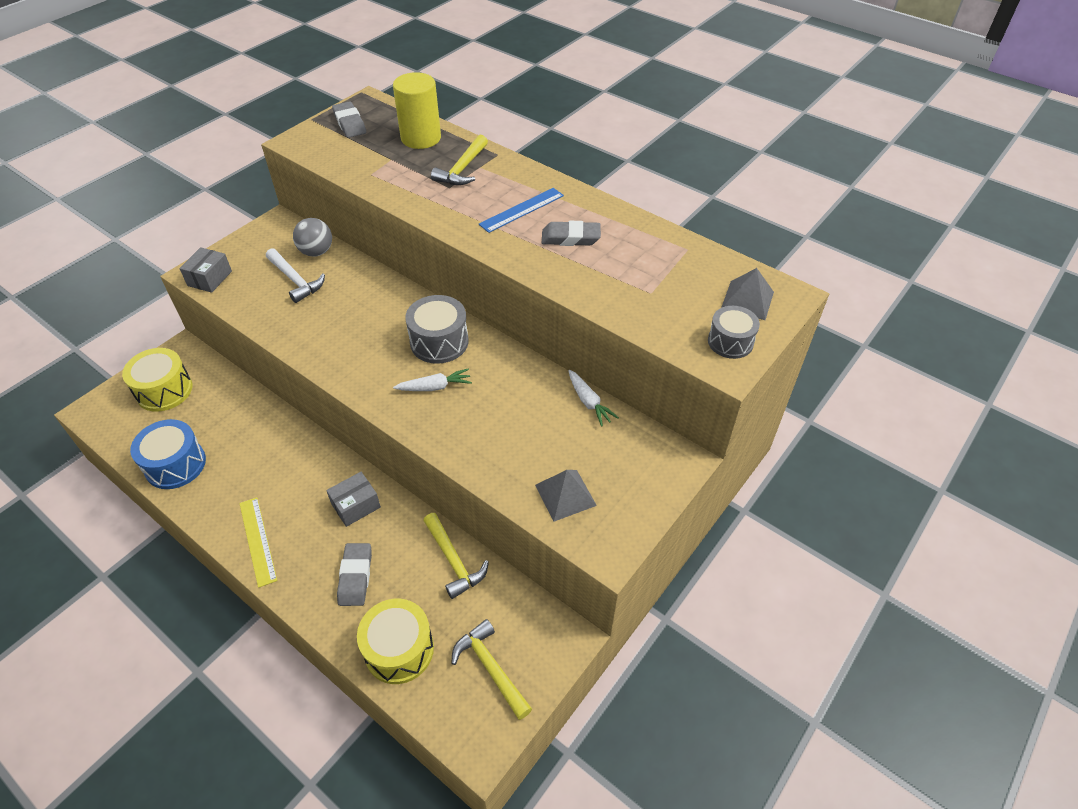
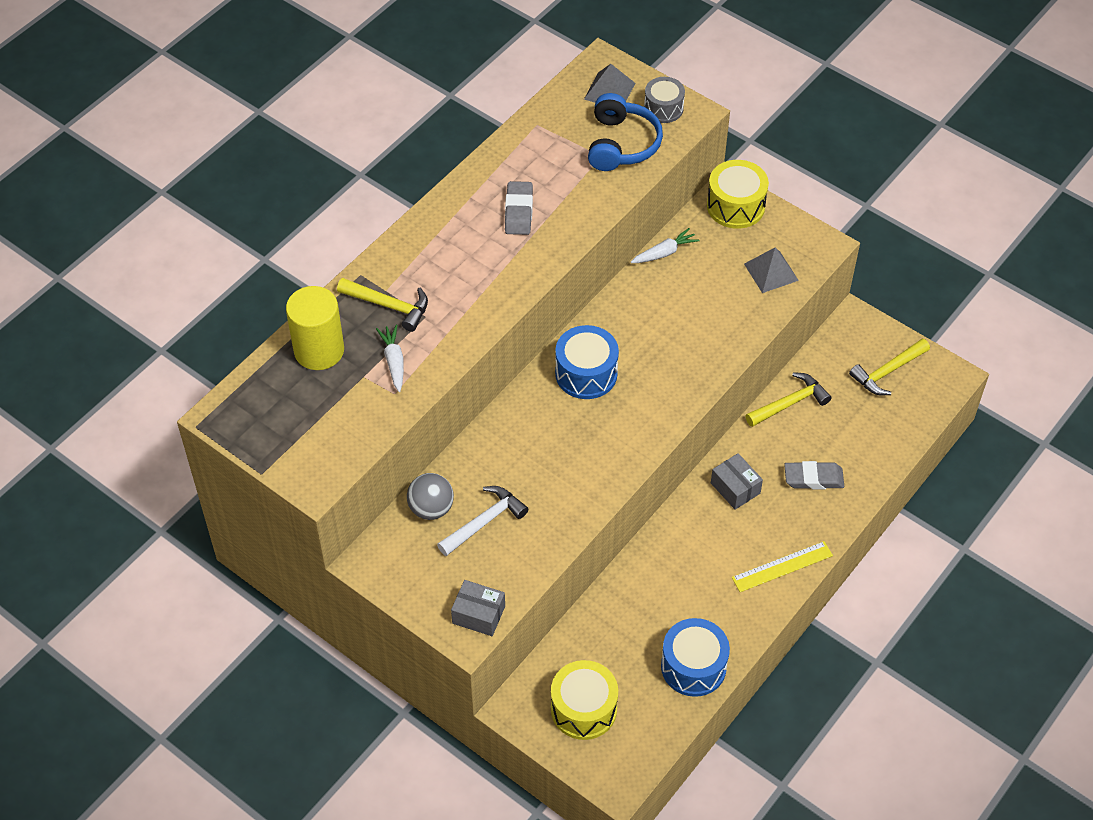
camera: 90 degrees left, 5 degrees up
(349, 123) = (277, 429): grey eraser -> none
(399, 649) = (879, 437): yellow drum -> yellow drum (735, 206)
(435, 387) = (650, 373): white carrot -> white carrot (394, 361)
(439, 342) = (586, 373): grey drum -> blue drum
(522, 210) = (470, 251): blue ruler -> none
(669, 308) = (621, 144): none -> blue headphones

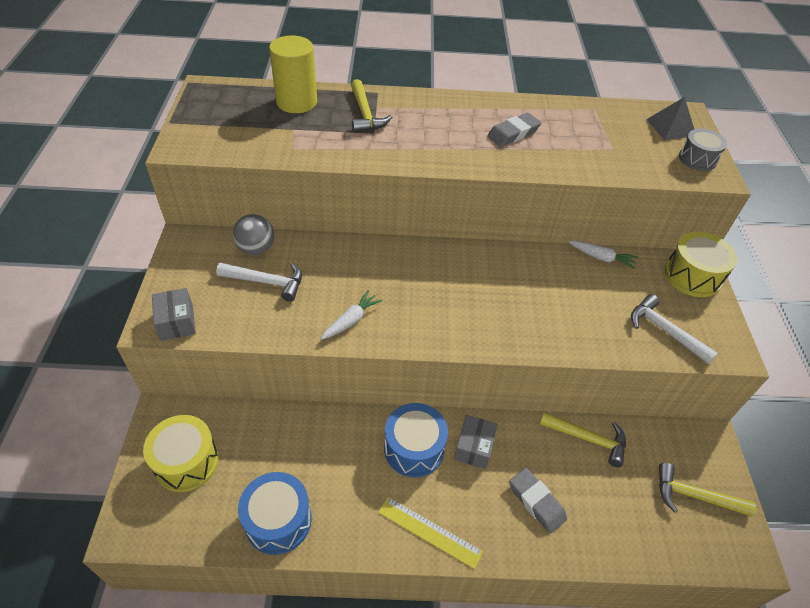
camera: 50 degrees right, 5 degrees down
(394, 361) = (320, 136): white carrot -> white carrot (351, 320)
(586, 373) = (450, 270): blue drum -> blue drum (414, 448)
(621, 144) = (637, 154): blue headphones -> none
(771, 272) = (665, 331): grey pyramid -> white hammer

